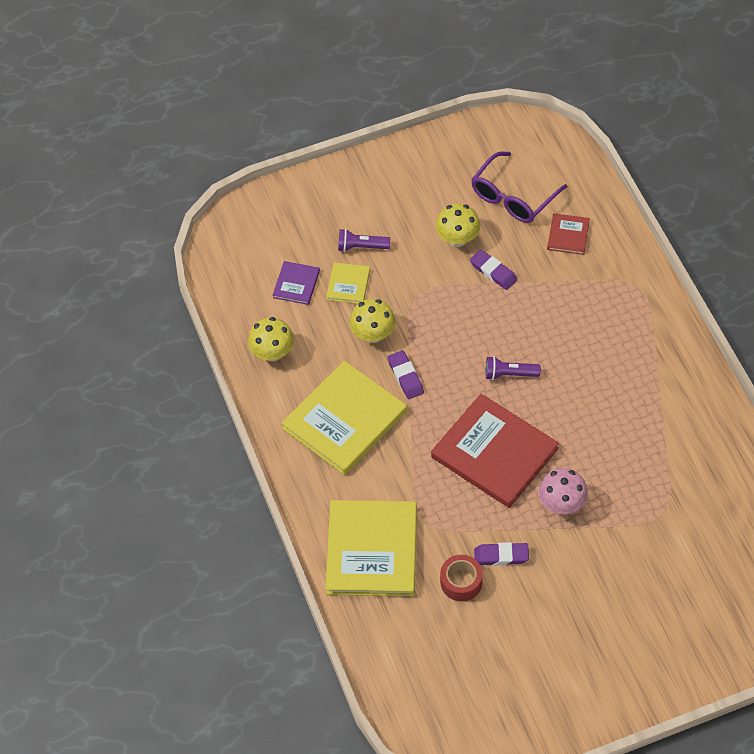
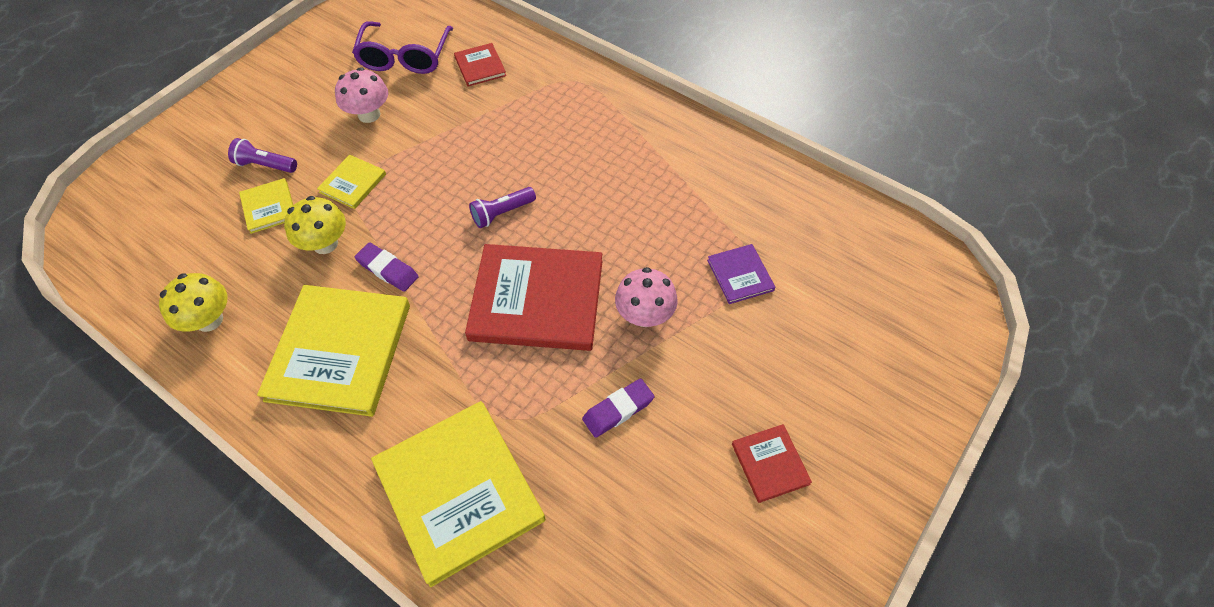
camera: 35 degrees left, 0 degrees up
(296, 284) = (205, 233): purple book -> purple book (740, 275)
(361, 247) = (265, 165): purple flashlight -> purple flashlight turned 45 degrees clockwise
(416, 294) = (353, 183): none -> yellow book
(457, 238) = (369, 114): yellow mushroom -> pink mushroom
(461, 582) = (592, 468): red tape -> none
(493, 272) = (424, 128): purple eraser -> none
(576, 642) = (770, 464): none -> red book

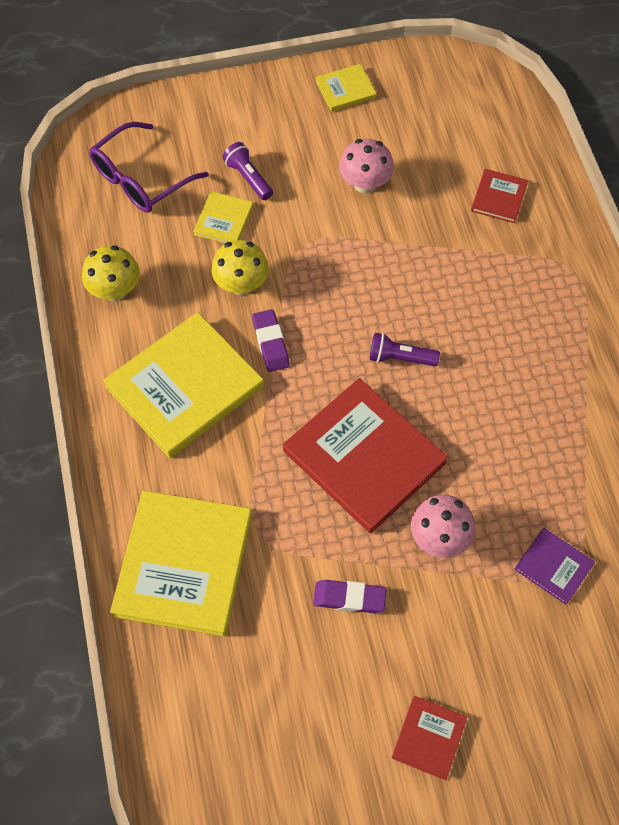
camera: 40 degrees right, 5 degrees up
(353, 183) = (302, 243): yellow book -> yellow book (345, 89)
(405, 57) = (440, 143): purple glasses -> purple glasses (141, 179)
(740, 275) = (554, 566): purple book -> purple book turned 75 degrees counterclockwise

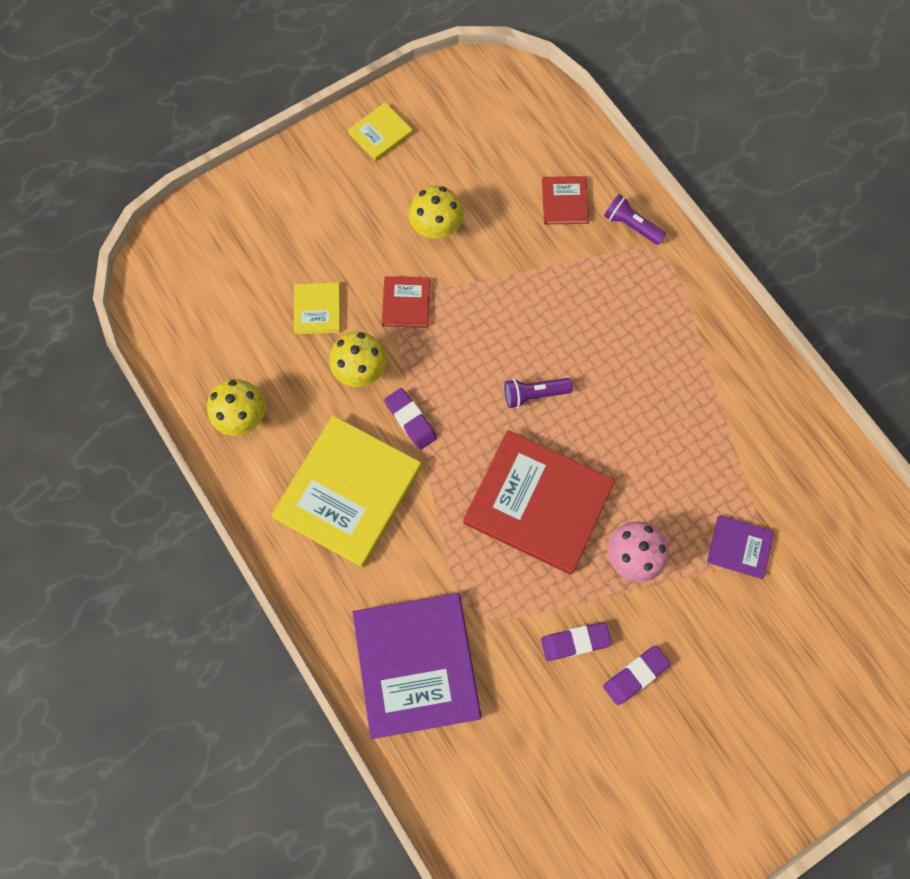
camera: 20 degrees left, 10 degrees up
(141, 179) = (220, 292): purple glasses -> none
(184, 564) = (416, 665): yellow book -> purple book
(248, 178) = (323, 257): purple flashlight -> purple flashlight (631, 225)
(365, 183) = (436, 227): pink mushroom -> yellow mushroom
(398, 651) = (635, 675): none -> purple eraser
(429, 738) = (690, 743): red book -> red book (406, 303)

